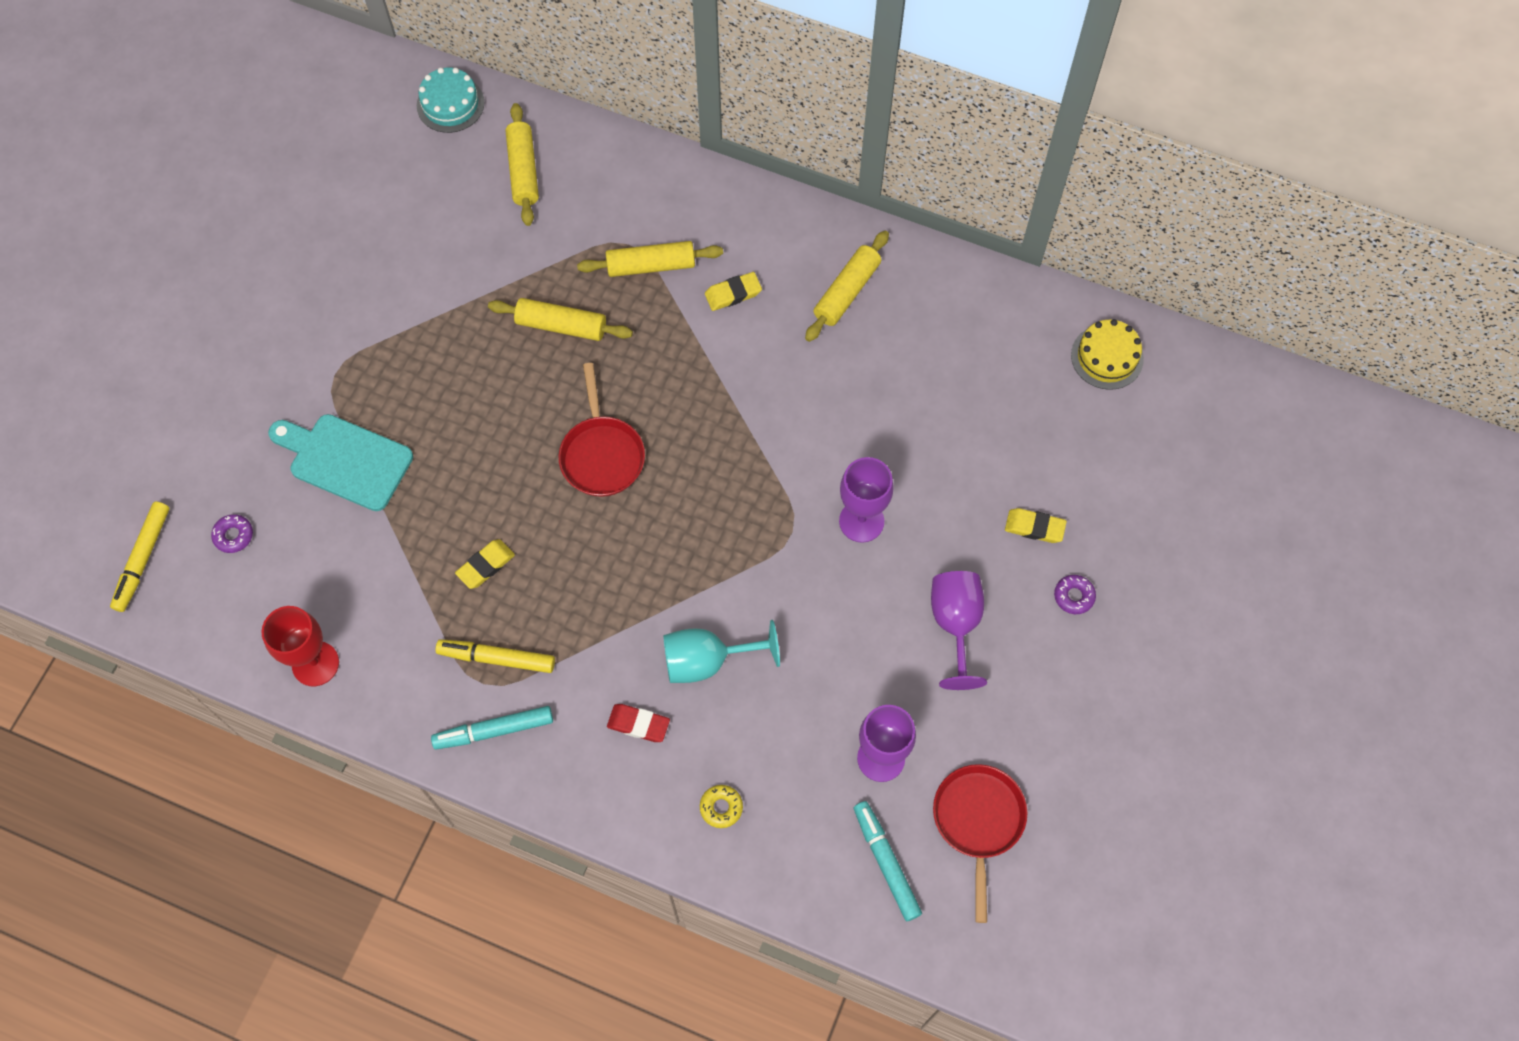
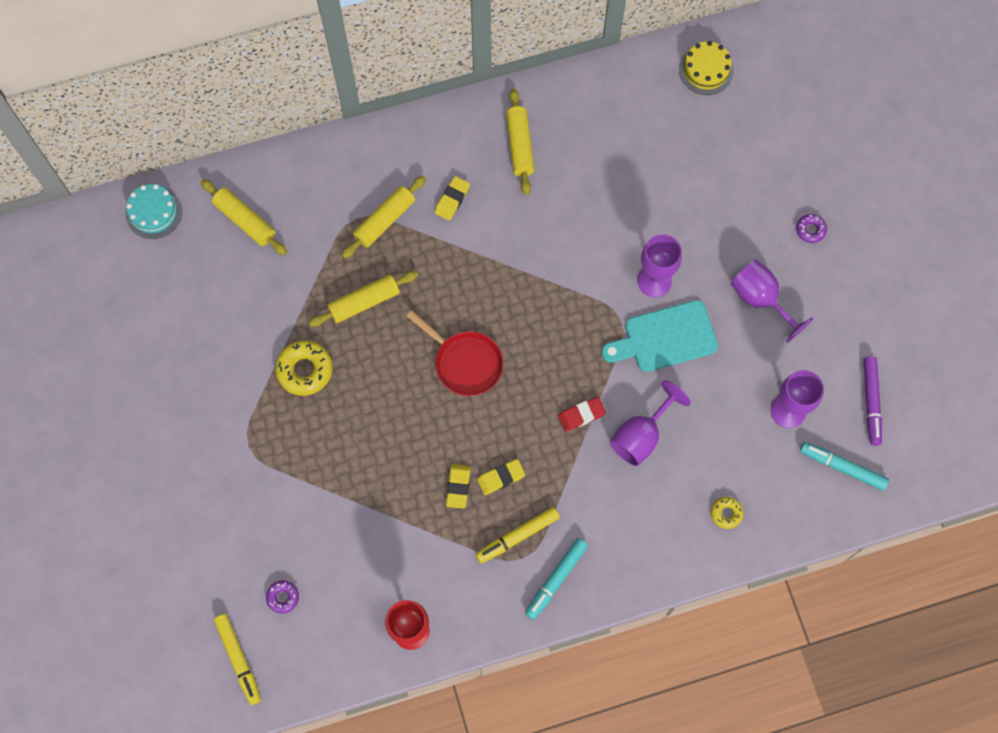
camera: 40 degrees left, 5 degrees up
(345, 460) = (308, 494): turquoise cutting board -> turquoise cutting board (665, 338)
(449, 345) = (304, 370): none -> yellow donut
(638, 724) = (636, 505): red eraser -> red eraser (581, 415)
(707, 660) = (641, 435): turquoise goblet -> purple goblet
(978, 821) = (871, 402): red pan -> purple marker
(1034, 527) = (754, 206): yellow eraser -> yellow eraser (501, 478)

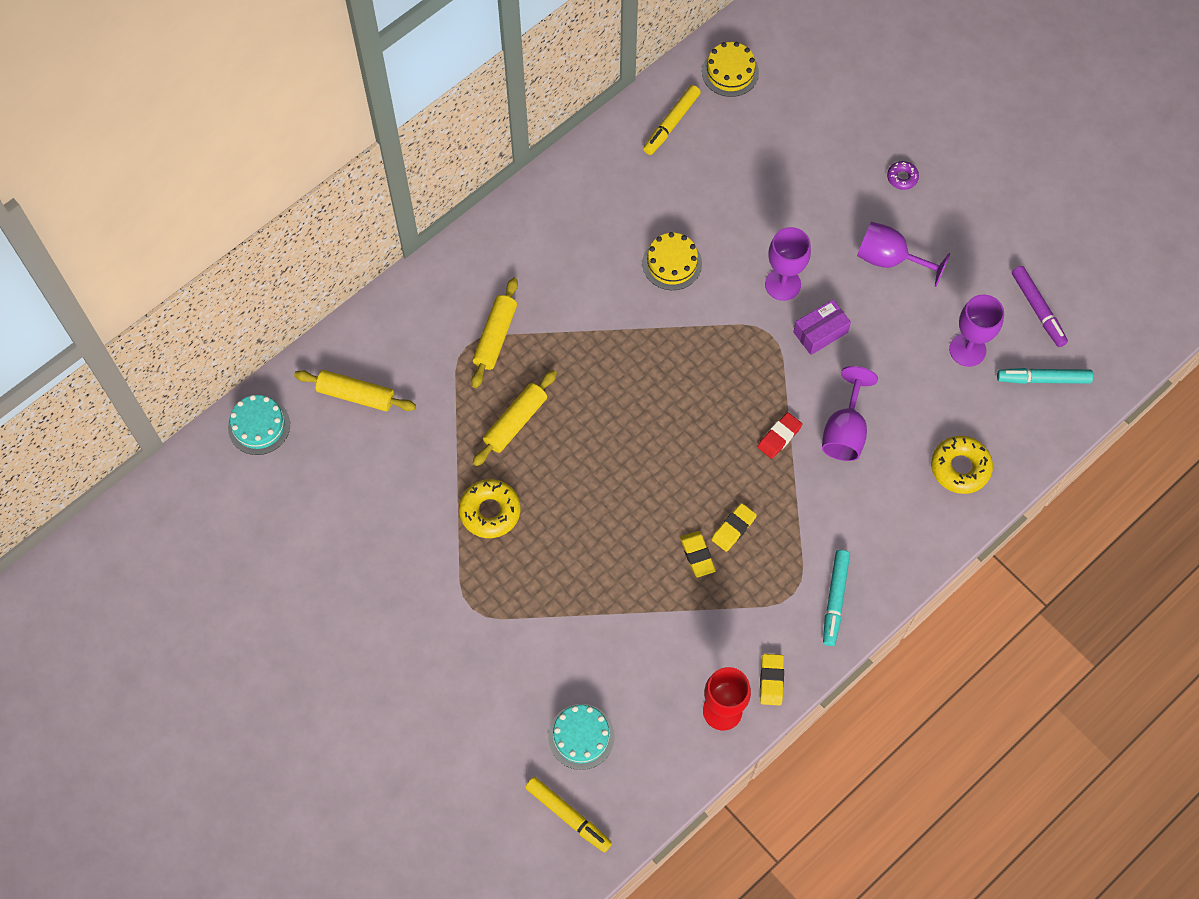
camera: 25 degrees left, 5 degrees down
(283, 597) = (581, 736): purple donut -> turquoise cake
(452, 199) = (551, 290): yellow eraser -> yellow eraser (771, 680)
(465, 363) = (643, 437): red pan -> none
(517, 536) = (777, 576): yellow marker -> yellow marker (671, 123)
(519, 146) = (590, 213): yellow rolling pin -> none
(567, 221) = (672, 263): none -> yellow cake
(665, 338) = (820, 332): turquoise cutting board -> purple box
(726, 513) = (960, 467): yellow donut -> yellow donut, size x1.81

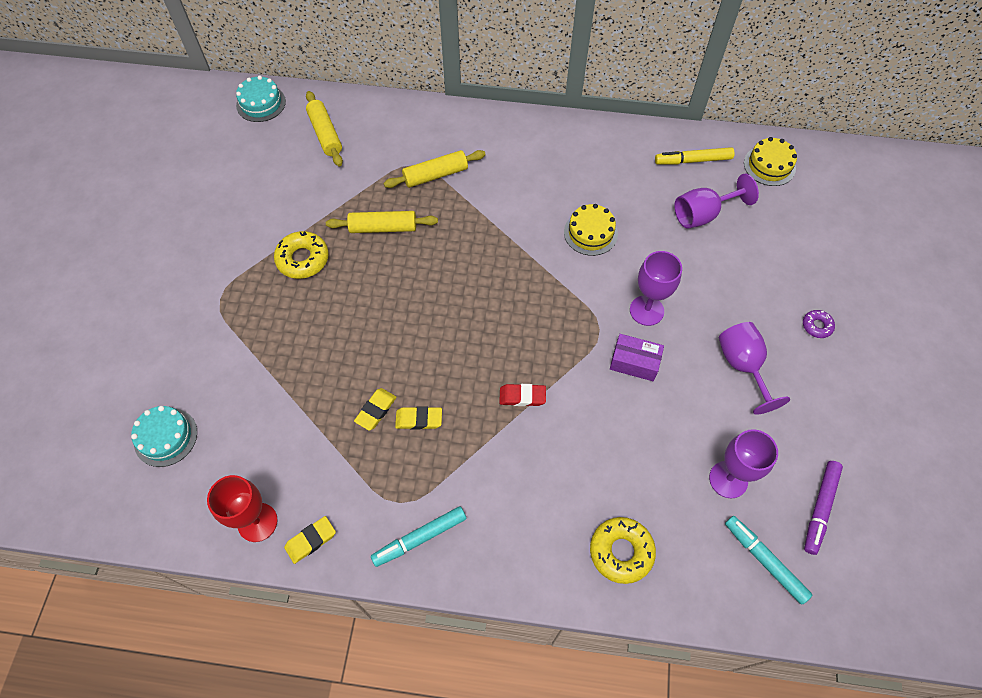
camera: 50 degrees right, 5 degrees down
(568, 816) = (92, 474): yellow marker -> none
(845, 431) = (570, 439): purple goblet -> purple goblet (703, 214)

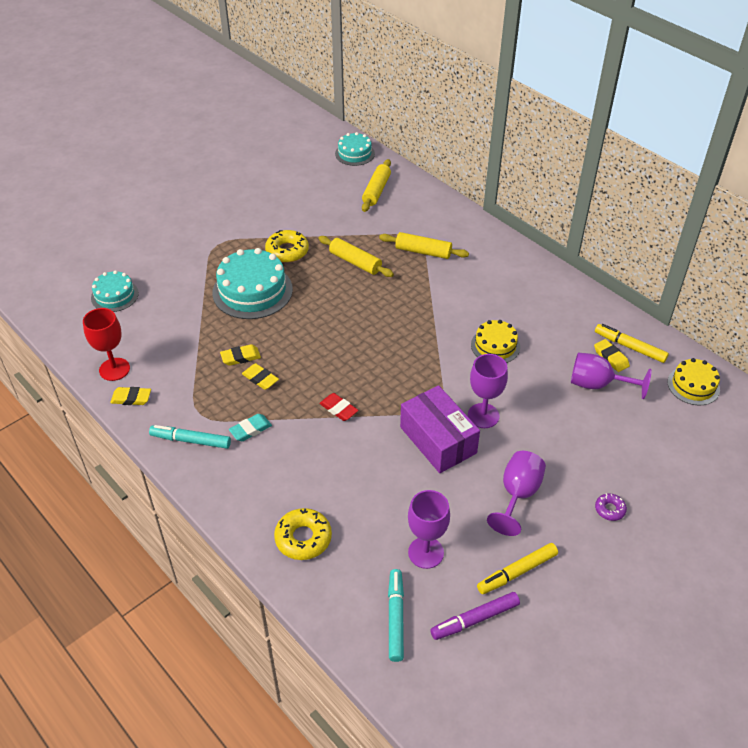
camera: 40 degrees right, 15 degrees down
(312, 328) = (252, 291): none -> turquoise cake
(464, 481) = (250, 429): none -> turquoise eraser
(634, 362) = (438, 440): purple box -> purple box, size x1.70
(689, 181) = (611, 357): none -> yellow eraser
(808, 438) = (517, 572): none -> yellow marker

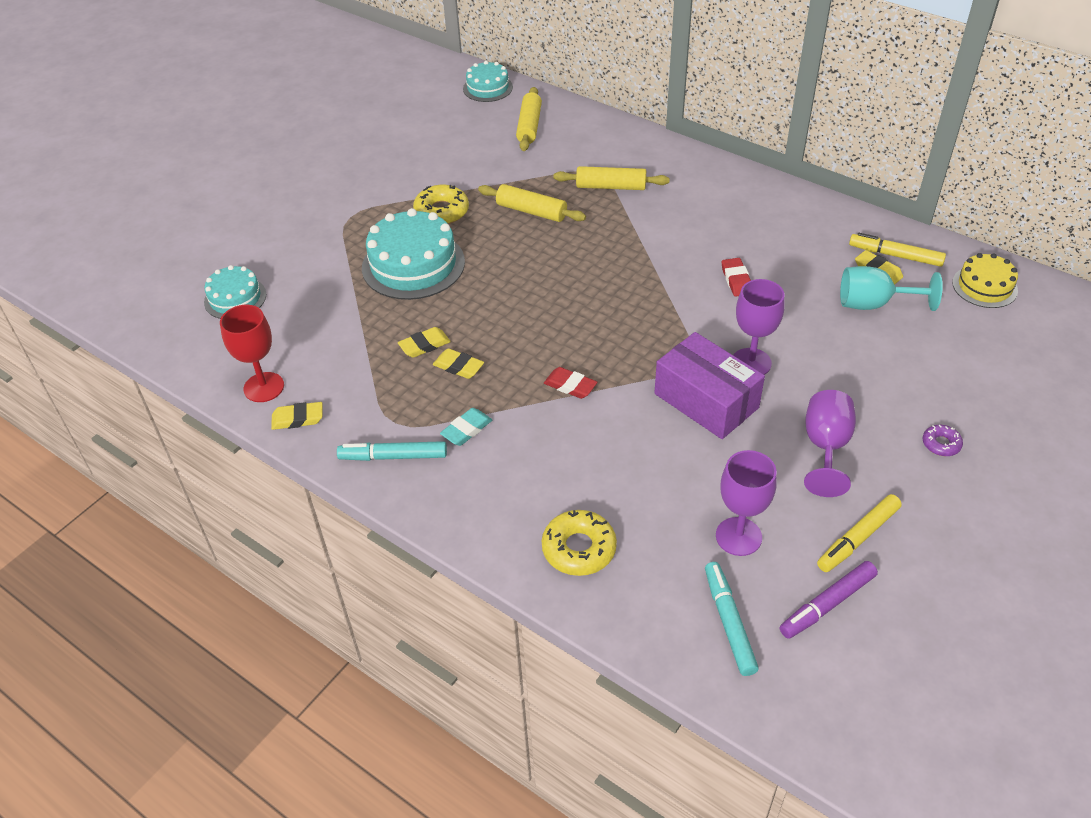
camera: 10 degrees left, 0 degrees up
(495, 346) = (736, 280): yellow cake -> red eraser
(597, 384) = (874, 304): purple goblet -> turquoise goblet

